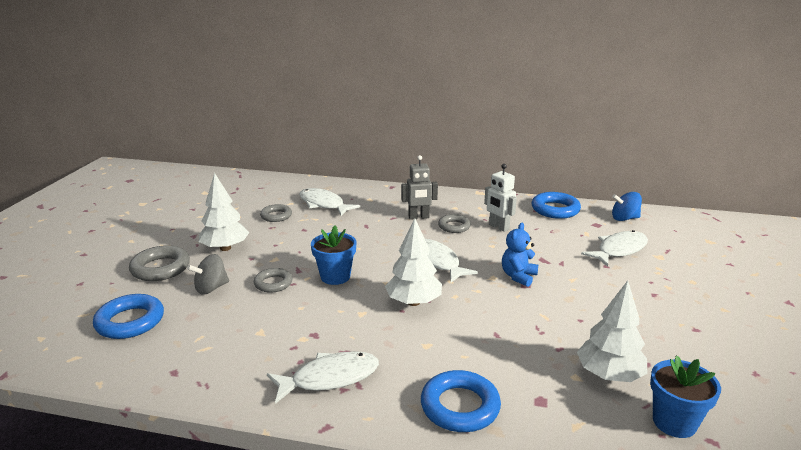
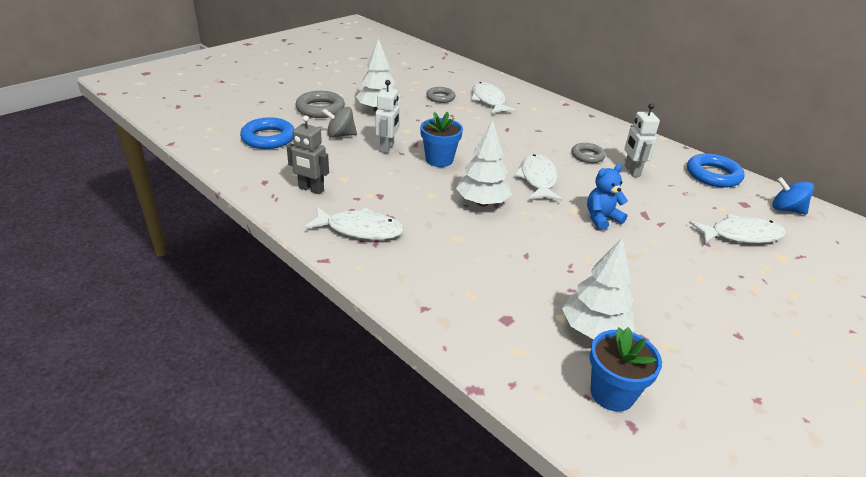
camera: 30 degrees right, 10 degrees up
(273, 283) = (387, 148): grey ring -> white robot
(419, 217) = (562, 137): grey robot -> grey robot (311, 189)
(460, 406) = (435, 292): blue ring -> none

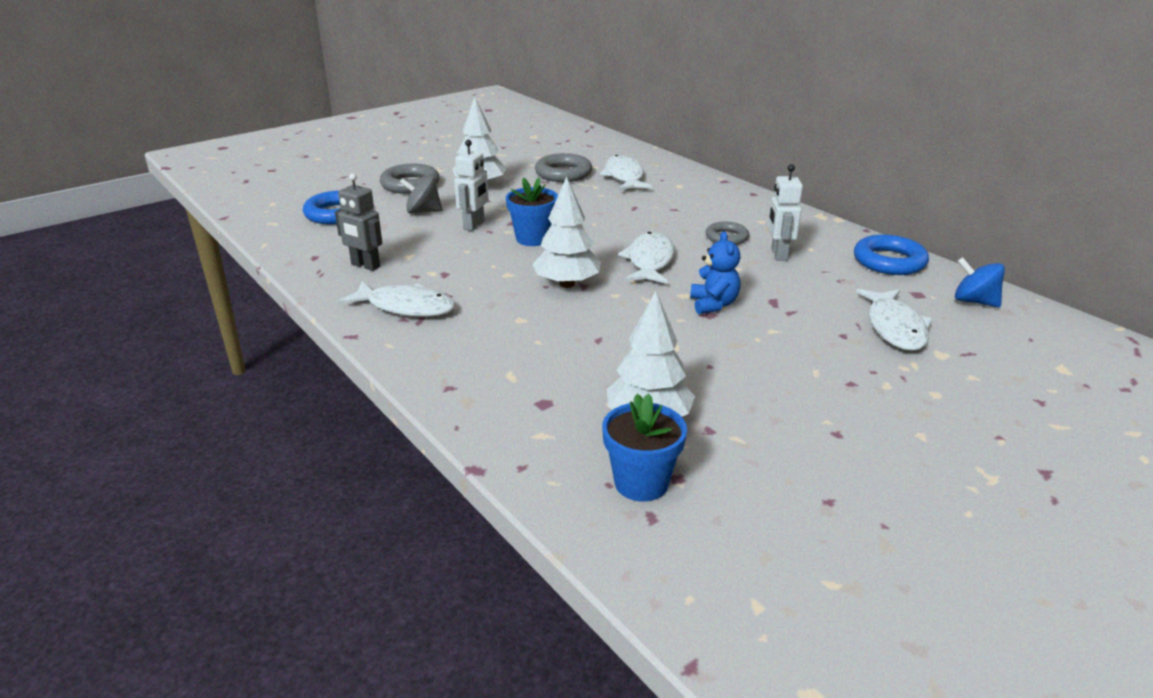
camera: 10 degrees right, 5 degrees down
(440, 97) = (563, 173): grey ring -> grey ring, size x1.56
(601, 218) = (713, 304): blue teddy bear -> blue teddy bear turned 105 degrees clockwise
(741, 235) = (895, 328): white fish -> white fish turned 90 degrees clockwise

